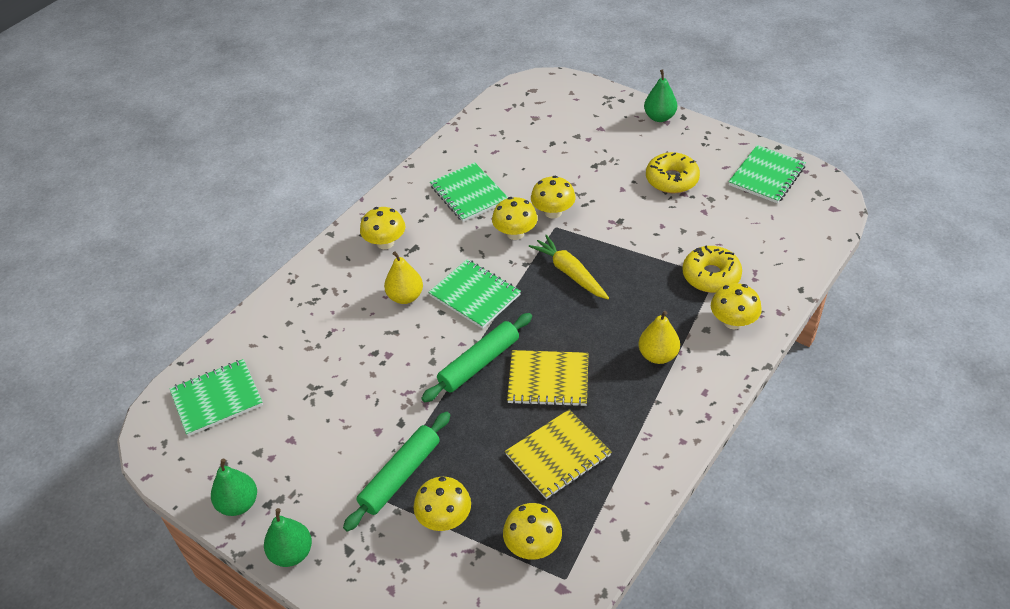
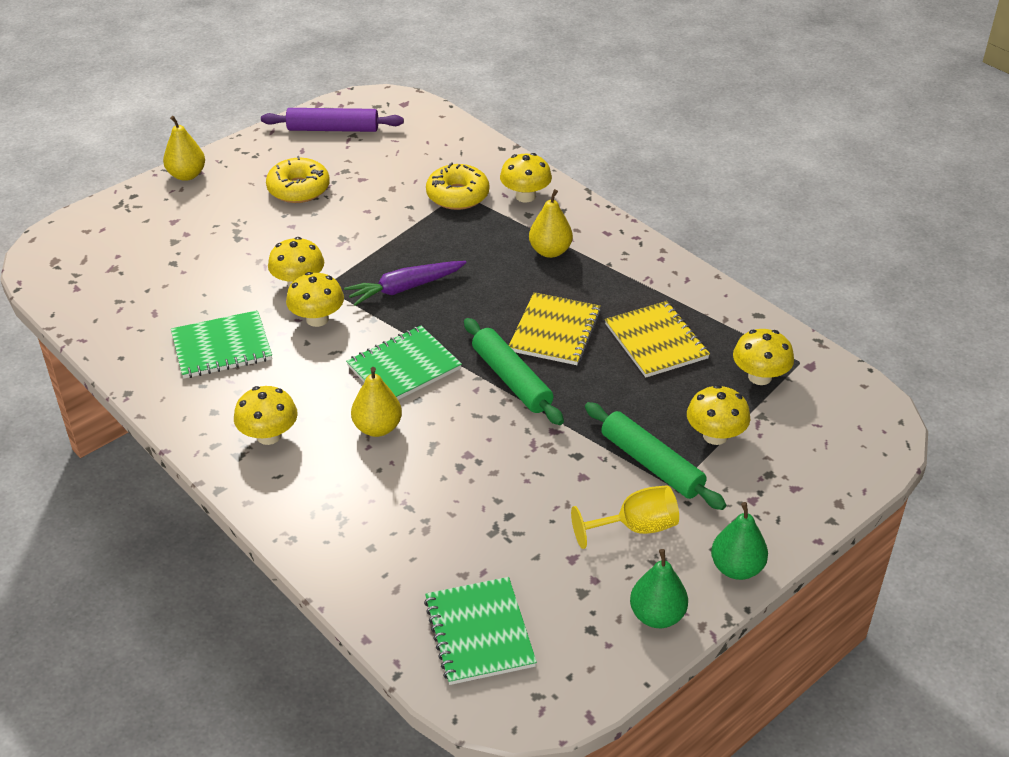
camera: 80 degrees left, 5 degrees down
(327, 475) = (635, 528): none -> yellow goblet
(570, 273) = (405, 288): yellow carrot -> purple carrot
(659, 117) = (187, 175): green pear -> yellow pear
(766, 176) = (333, 129): green notebook -> purple rolling pin

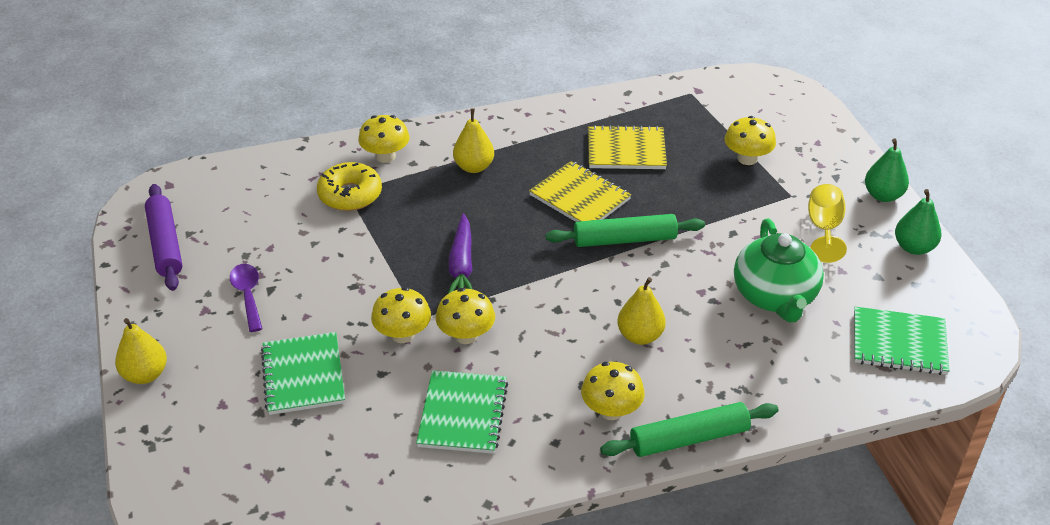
camera: 65 degrees left, 0 degrees up
(298, 189) = (248, 295): yellow donut -> purple spoon
(333, 129) = (165, 244): purple rolling pin -> purple rolling pin turned 45 degrees counterclockwise
(404, 368) = (571, 298): green notebook -> green notebook (303, 375)
(494, 512) = (775, 296): none -> green teapot
(651, 464) = (761, 199): green rolling pin -> green rolling pin (689, 438)
(759, 377) = (696, 116): yellow mushroom -> none

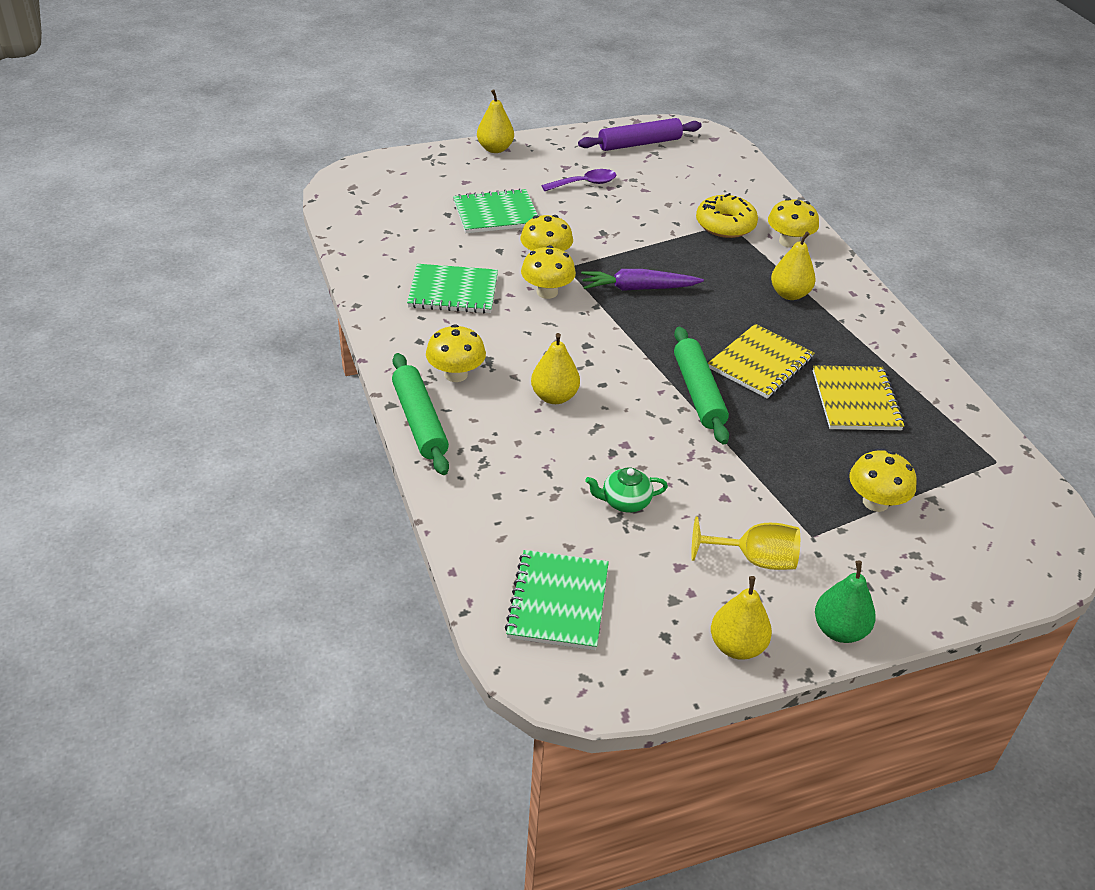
camera: 85 degrees right, 0 degrees up
(775, 296) = (625, 502): green teapot -> green teapot, size x0.50
(913, 247) = (737, 646): green pear -> yellow pear

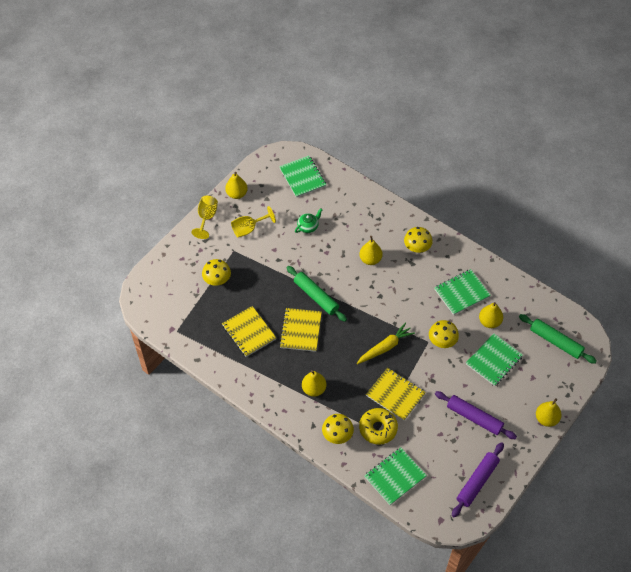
camera: 150 degrees right, 15 degrees up
(419, 421) = (409, 218): green rolling pin -> green rolling pin (556, 342)
(453, 247) = (489, 322): none -> yellow pear
(547, 292) = (422, 318): yellow mushroom -> none
(585, 183) = (474, 418): purple spoon -> purple rolling pin
(638, 288) = (385, 347): purple carrot -> yellow carrot
(670, 241) = (395, 395): none -> yellow notebook
(740, 183) = (395, 477): none -> green notebook
(839, 630) = (206, 218): green pear -> yellow goblet

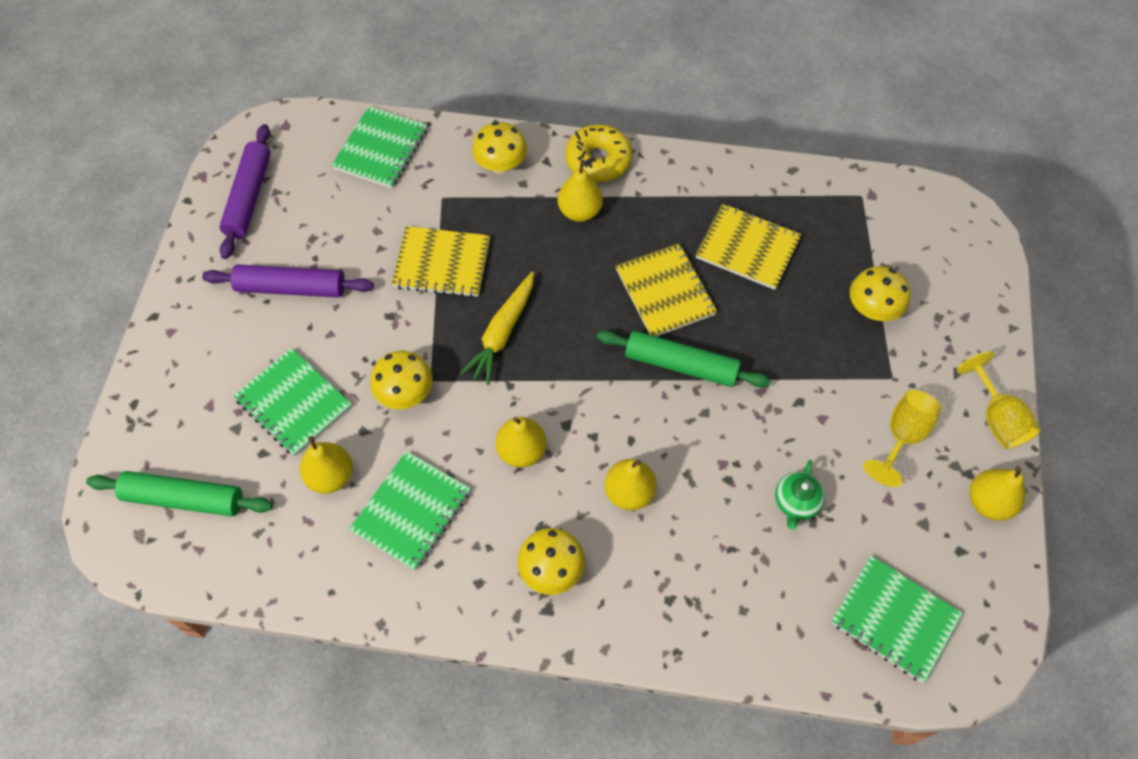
camera: 150 degrees right, 5 degrees up
(378, 428) = (443, 201): yellow donut -> yellow donut (598, 160)
(494, 360) = (294, 403): green notebook -> green notebook turned 60 degrees counterclockwise
(546, 419) = (162, 343): yellow pear -> yellow pear (521, 451)

